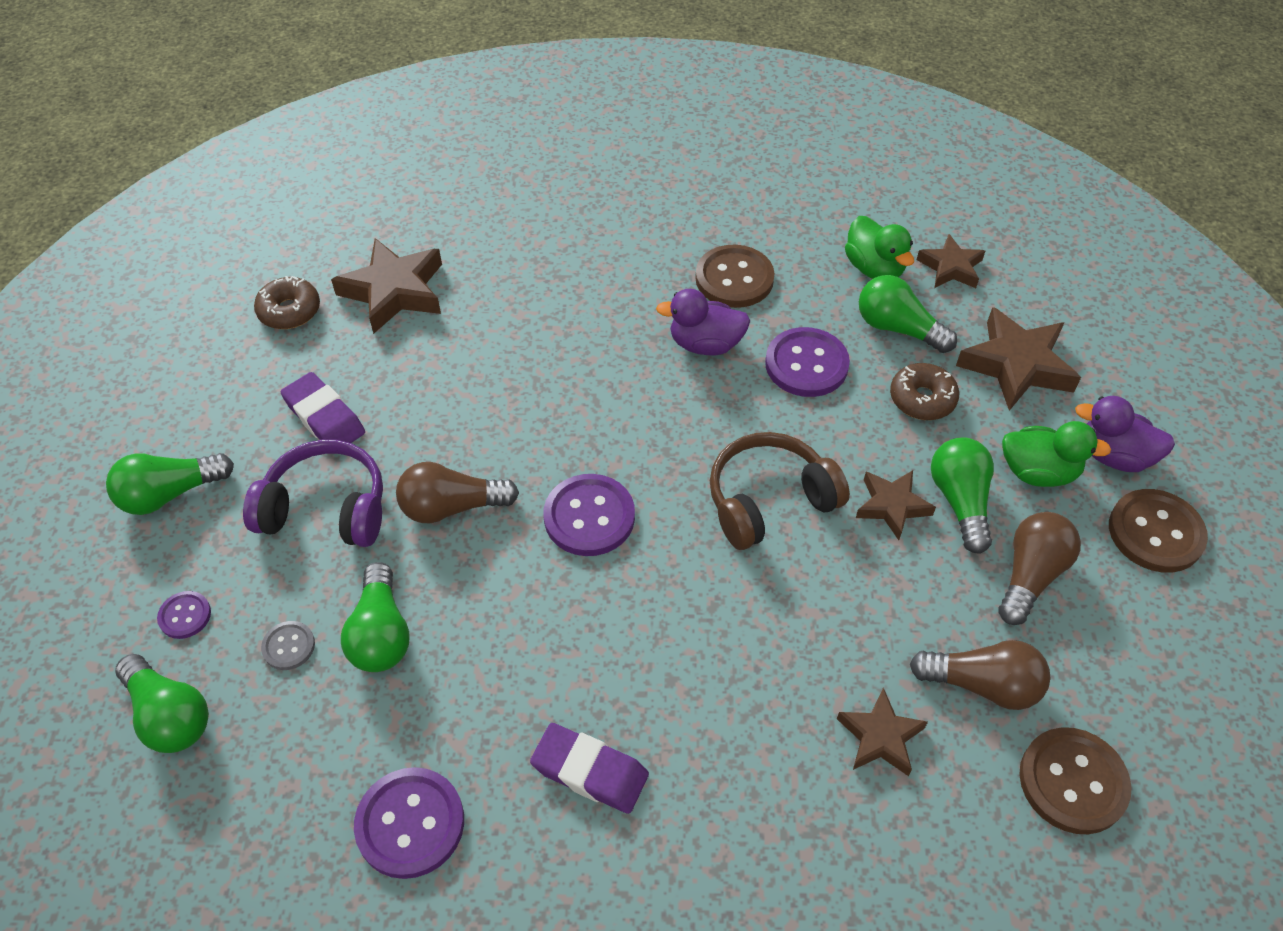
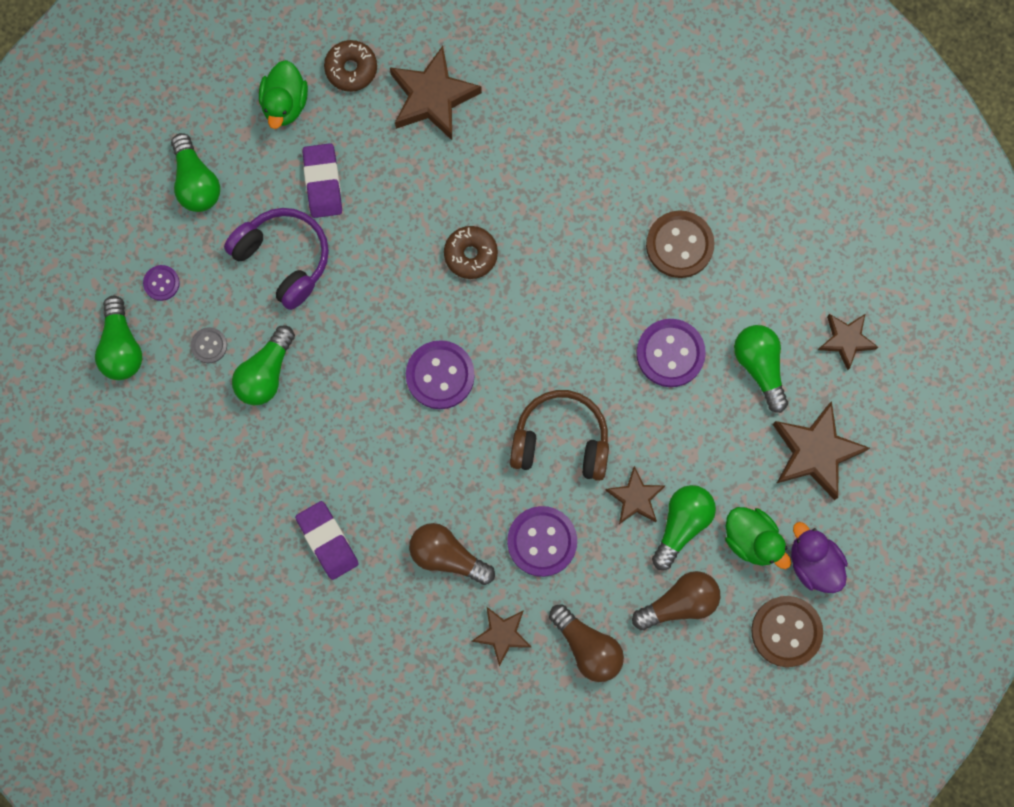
camera: 35 degrees right, 25 degrees up
(170, 493) = (196, 182): green light bulb -> green light bulb turned 120 degrees counterclockwise
(410, 824) = (214, 503): purple button -> purple button (542, 541)
(452, 507) = (361, 310): brown light bulb -> brown light bulb (447, 556)
(705, 344) = (614, 289): purple duck -> none
(874, 268) = (789, 303): green duck -> green duck (285, 103)
(922, 399) = (725, 434): brown donut -> brown donut (471, 255)
(1072, 782) = (587, 734): brown button -> none

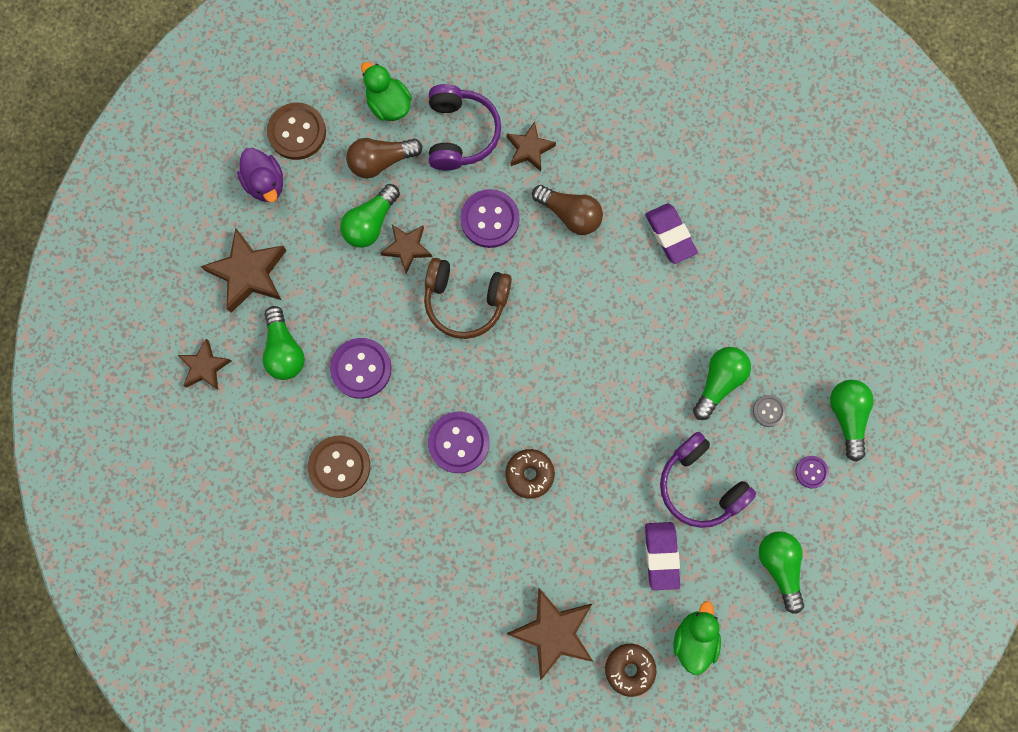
camera: 175 degrees left, 0 degrees up
(440, 375) = (565, 367): purple button -> purple button (459, 442)
(587, 647) = (460, 134): brown light bulb -> purple headphones
(752, 540) = (314, 206): green duck -> green duck (389, 104)

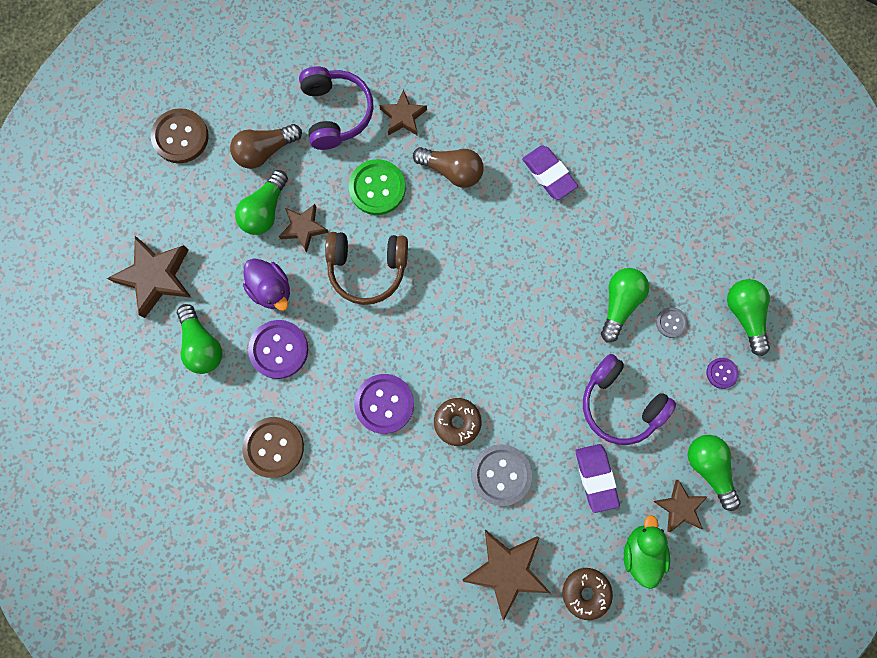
camera: 10 degrees left, 0 degrees up
(205, 367) = (128, 374): brown star -> brown star (679, 507)
(265, 183) = (158, 190): purple duck -> purple duck (271, 289)
(389, 104) = (263, 97): green duck -> none
(490, 219) = (377, 188): purple button -> green button
(565, 535) = (501, 474): none -> grey button

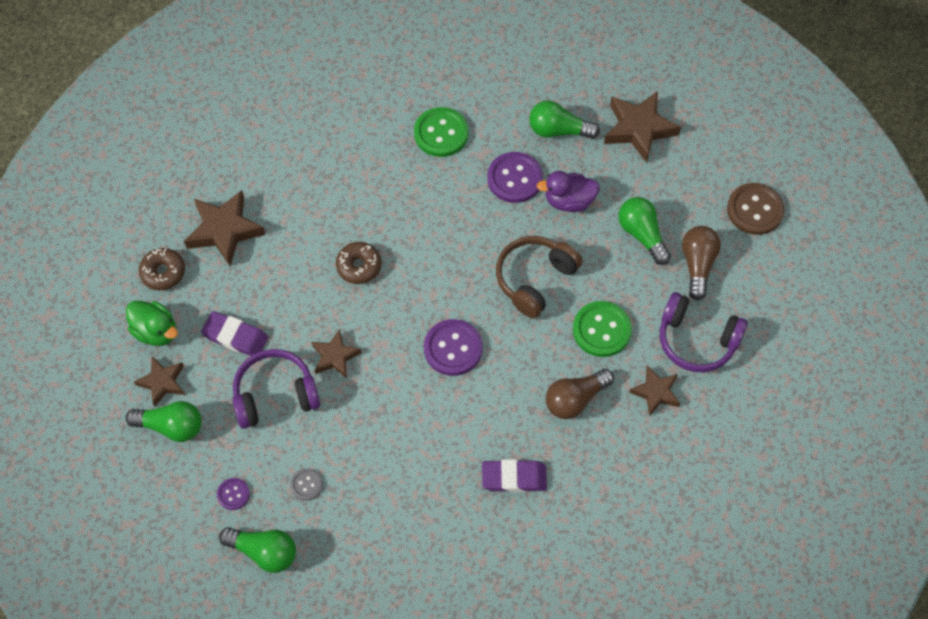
camera: 125 degrees right, 15 degrees down
(274, 447) = (441, 133): brown button -> green button
(303, 228) = (605, 253): brown star -> brown star (335, 356)
(384, 404) = (414, 225): purple button -> purple button (453, 348)
(501, 474) = (294, 271): grey button -> none
(619, 303) = (355, 454): green light bulb -> none

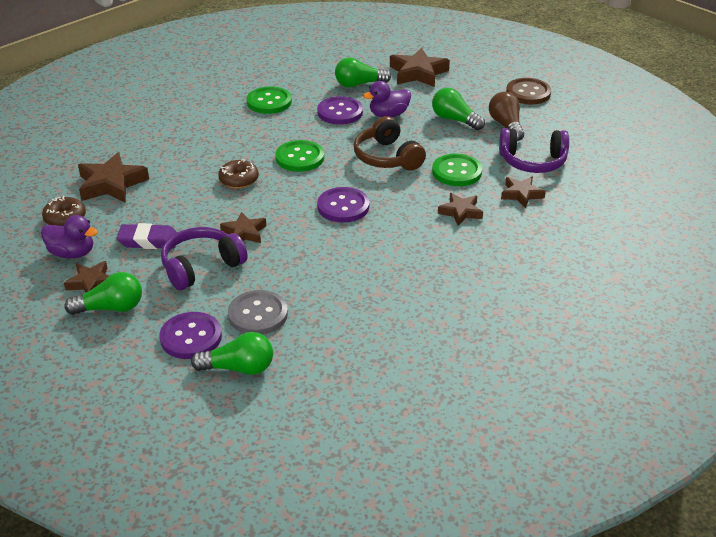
camera: 20 degrees left, 25 degrees down
(156, 331) = (72, 253): green duck -> purple duck
(233, 494) = (191, 337): purple button -> purple button, size x1.90
(306, 485) = (258, 314): grey button -> grey button, size x1.90
(438, 249) = (300, 158): none -> green button
(514, 478) = (439, 267): purple eraser -> none
(534, 279) = (387, 157): brown headphones -> brown headphones turned 45 degrees counterclockwise
(575, 399) = (460, 212): brown light bulb -> brown star

